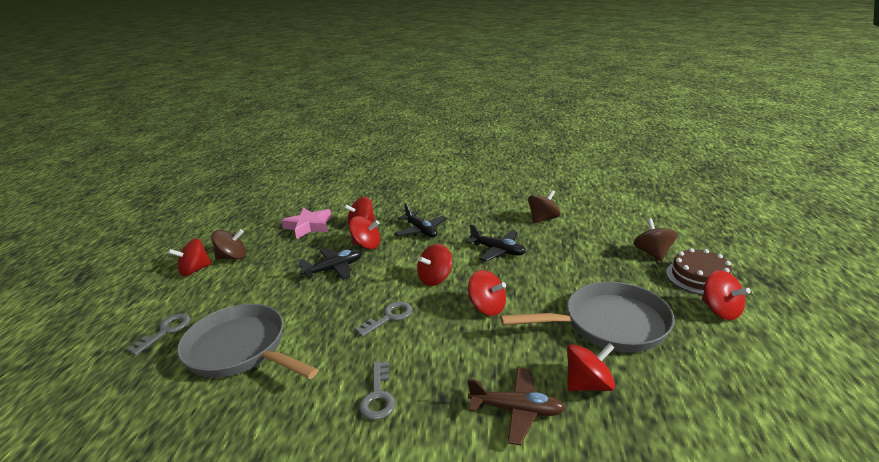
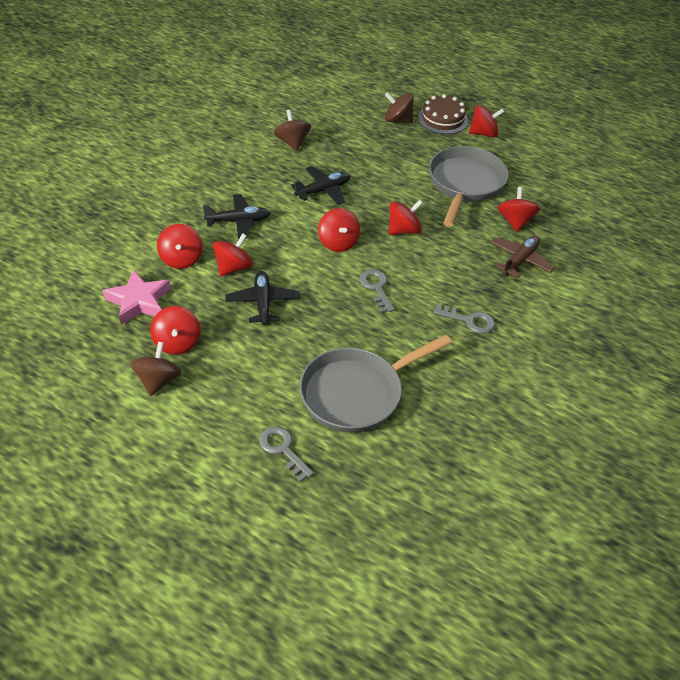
camera: 70 degrees left, 20 degrees up
(195, 270) = (161, 419): red spinning top -> red spinning top (177, 343)

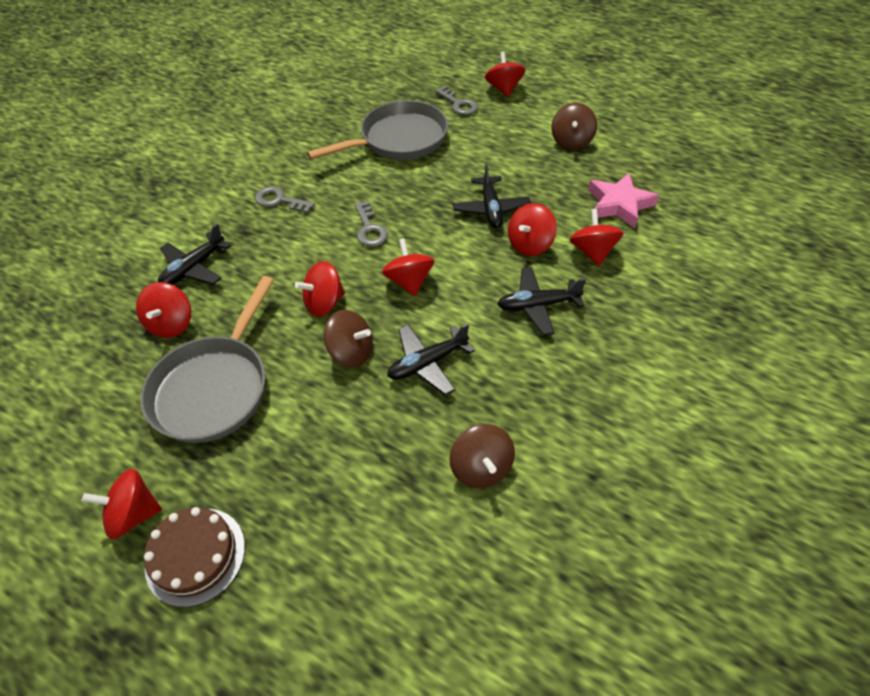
camera: 175 degrees left, 5 degrees up
(177, 343) = (565, 170): red spinning top -> red spinning top (504, 89)
(397, 120) = (284, 546): brown spinning top -> brown spinning top (351, 352)
(520, 260) = (194, 268): brown plane -> black plane

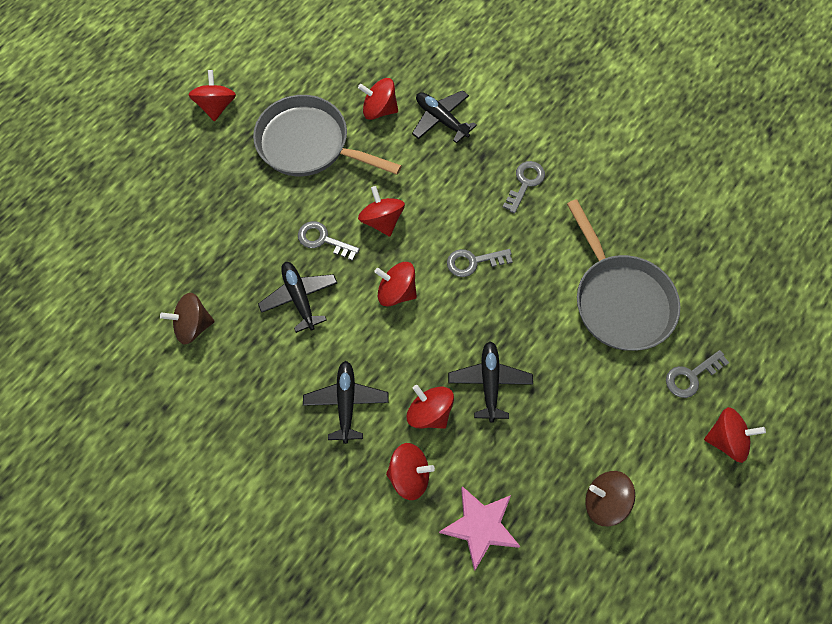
camera: 95 degrees right, 15 degrees up
(195, 555) = (178, 143): brown cake -> none
(351, 352) = (323, 240): brown spinning top -> grey key
(409, 281) = (396, 292): red spinning top -> red spinning top turned 150 degrees counterclockwise
(491, 209) = (489, 382): black plane -> black plane turned 90 degrees clockwise

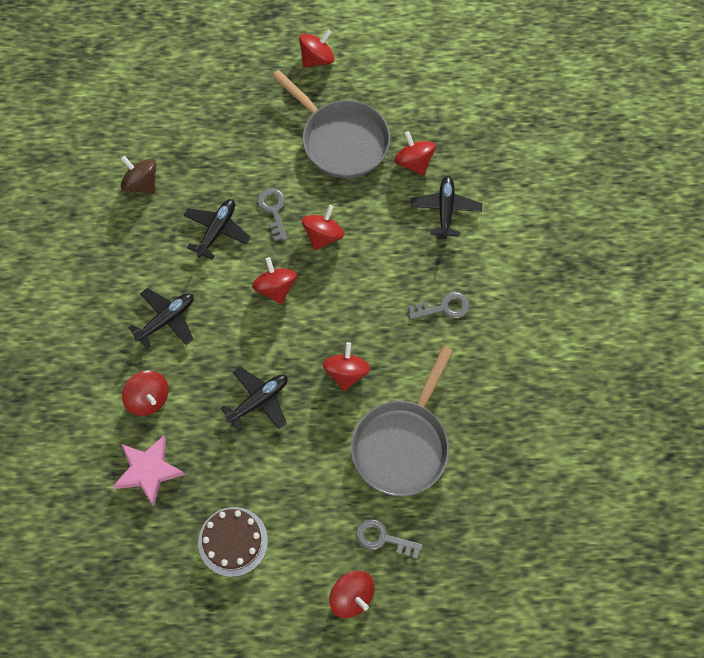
camera: 50 degrees right, 0 degrees up
(309, 144) = (341, 140): grey pan -> grey pan turned 150 degrees clockwise
(429, 412) = (203, 378): red spinning top -> red spinning top (346, 373)
(473, 262) = (344, 321): grey key -> none
(604, 501) = (233, 541): brown spinning top -> brown cake

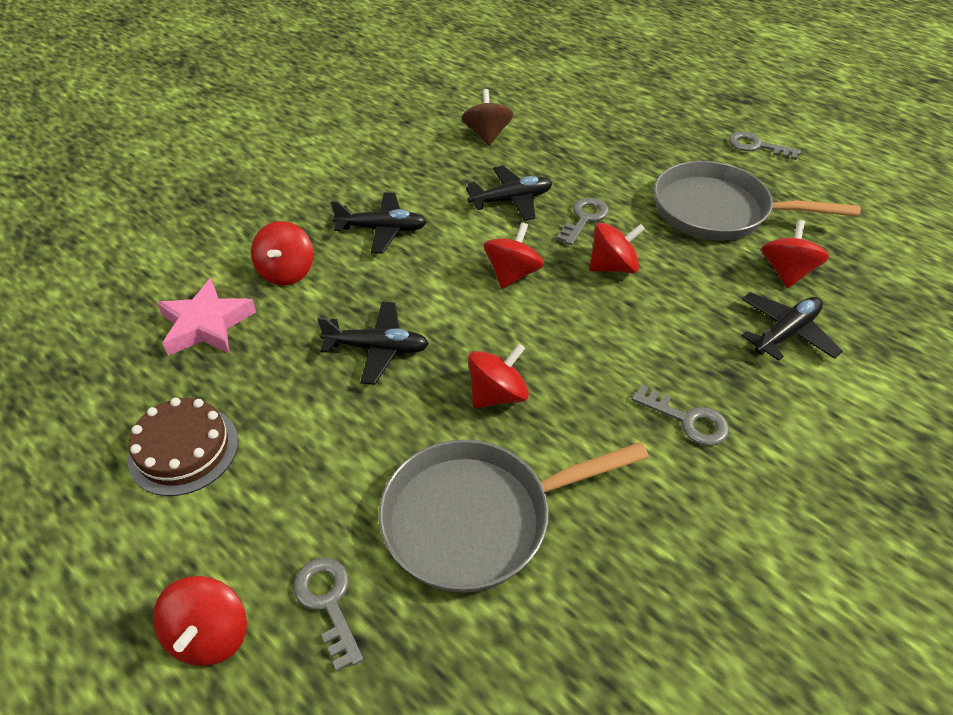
camera: 45 degrees right, 20 degrees down
(317, 59) = (757, 146): red spinning top -> grey key
(341, 140) = (718, 211): grey pan -> grey pan turned 105 degrees clockwise

